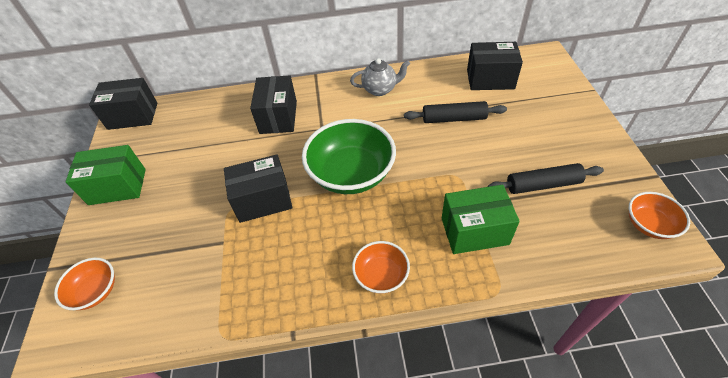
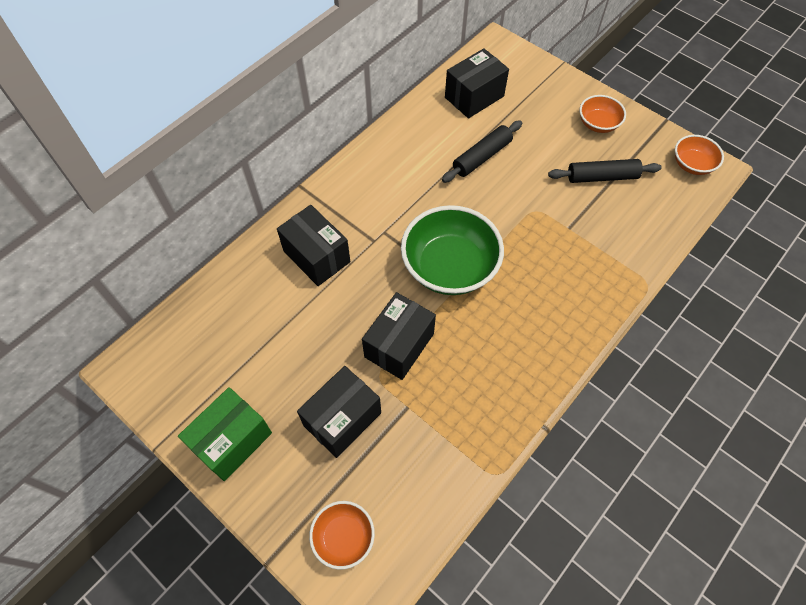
camera: 45 degrees left, 10 degrees up
(133, 116) = (142, 361): black box -> black box (342, 419)
(380, 89) = (386, 165): grey teapot -> none
(381, 275) = (561, 334): orange bowl -> orange bowl (598, 124)
(474, 231) = (591, 249): green box -> none
(542, 184) = (602, 177): black rolling pin -> black rolling pin turned 45 degrees clockwise

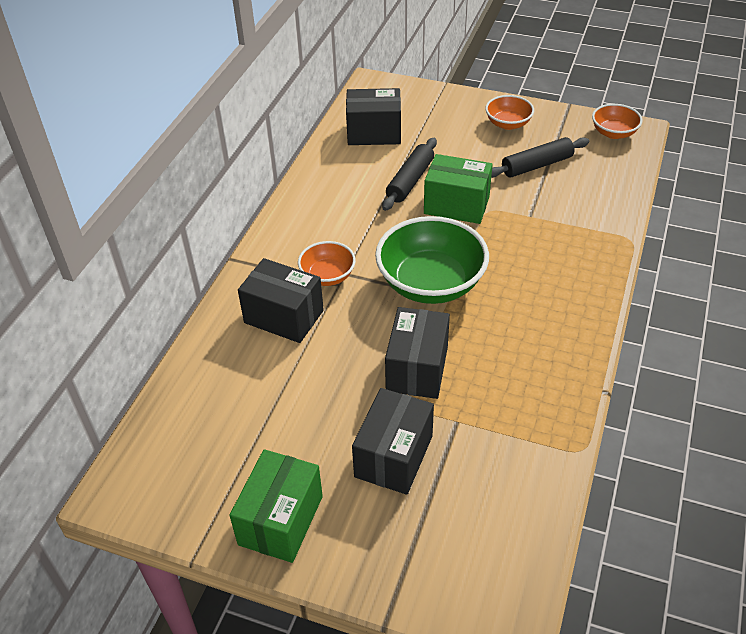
camera: 20 degrees left, 15 degrees down
(343, 537) = (456, 567): orange bowl -> orange bowl (328, 276)
(474, 97) = (374, 133): black box -> black box turned 60 degrees clockwise
(509, 195) = (456, 205): none -> green box

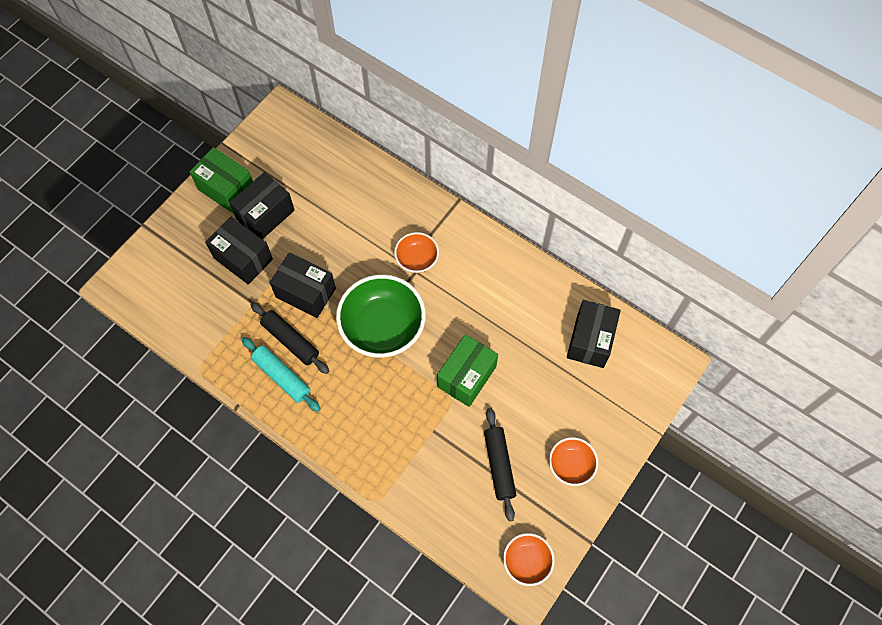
camera: 105 degrees right, 20 degrees up
(283, 317) = (386, 222): black box -> black box (265, 215)
(410, 181) = (511, 350): black rolling pin -> black rolling pin (290, 340)
(542, 358) = (281, 376): none -> turquoise rolling pin

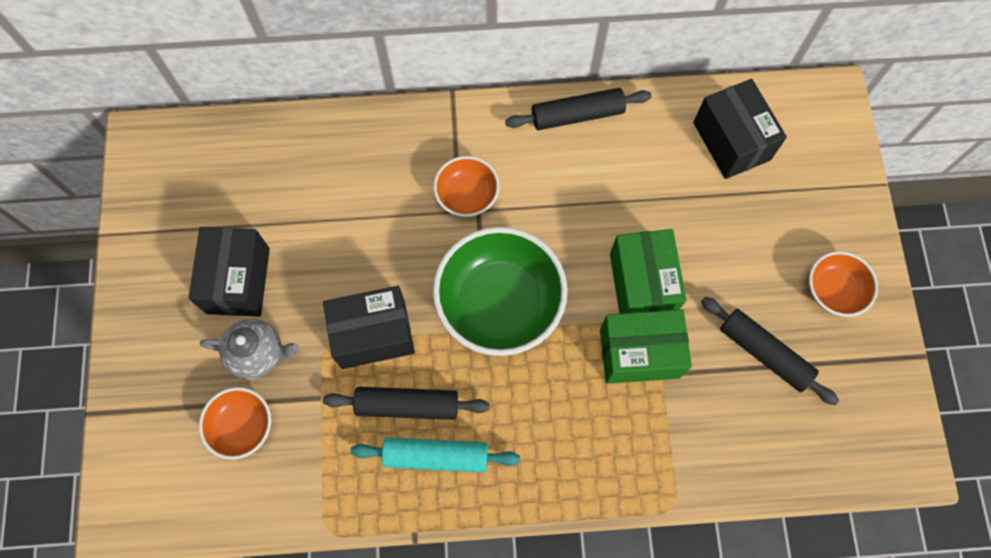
camera: 40 degrees left, 5 degrees up
(226, 189) = (159, 286): green box -> green box (639, 353)
(243, 258) = (258, 354): black box -> grey teapot
(515, 261) = (577, 115): none -> black rolling pin
(527, 561) = (886, 432): orange bowl -> orange bowl (242, 426)

